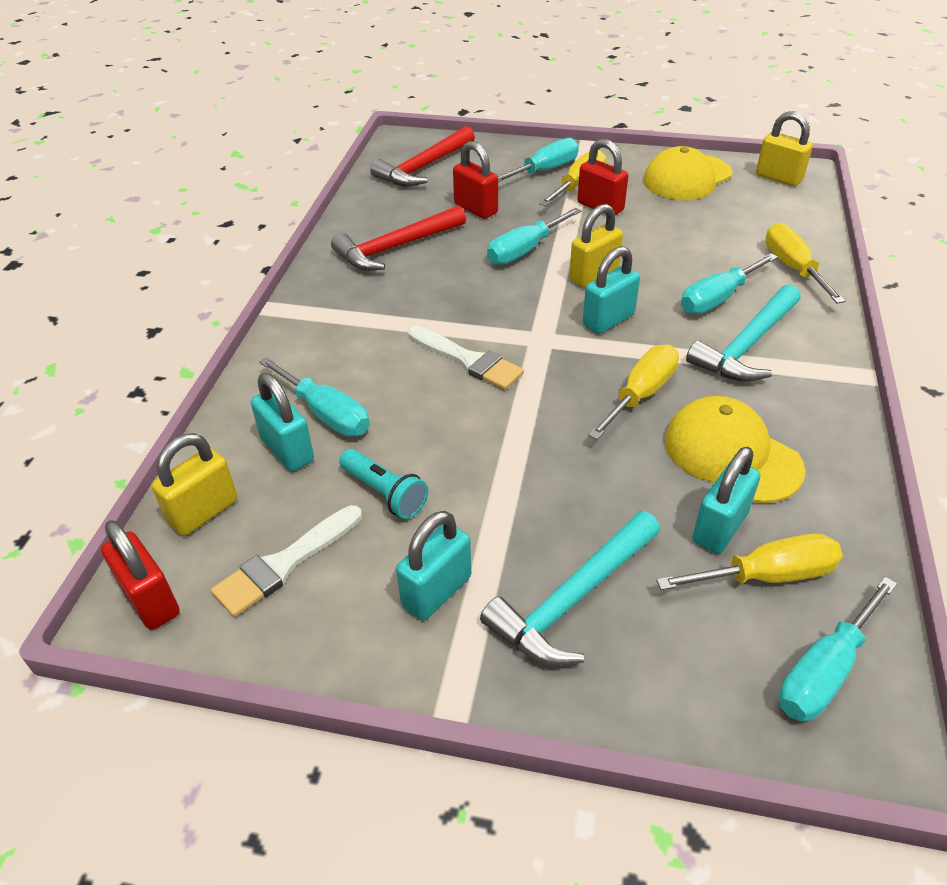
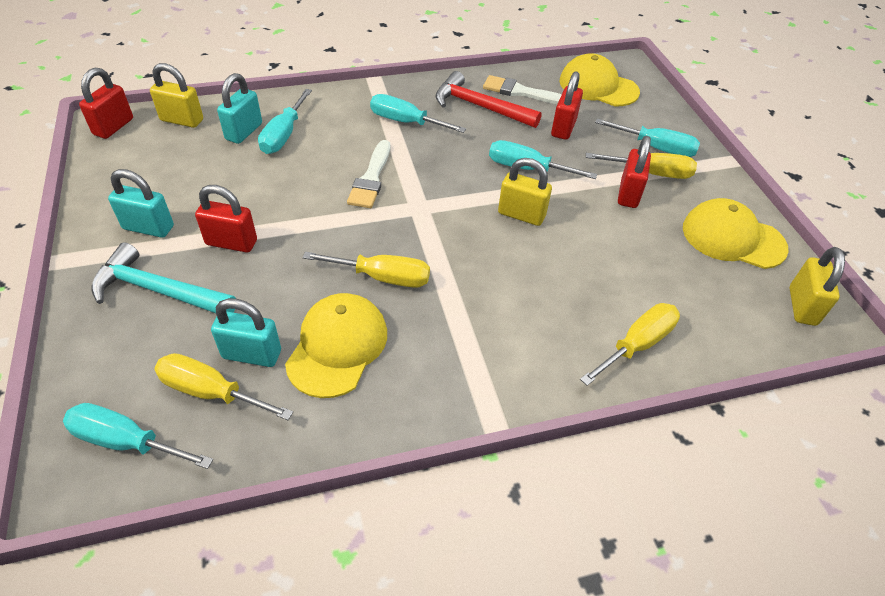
camera: 60 degrees right, 5 degrees up
(284, 564) = (152, 162): white brush -> white brush (521, 92)
(385, 493) = (223, 181): turquoise flashlight -> none
(424, 167) = (598, 86): red hammer -> yellow cap
(516, 508) = (231, 242): none -> red padlock
(608, 320) = (466, 237): turquoise padlock -> none
(717, 298) = (544, 298): turquoise screwdriver -> turquoise screwdriver (405, 122)
(746, 346) = (487, 331): turquoise hammer -> none
(767, 576) = (211, 392): yellow screwdriver -> yellow screwdriver turned 150 degrees clockwise

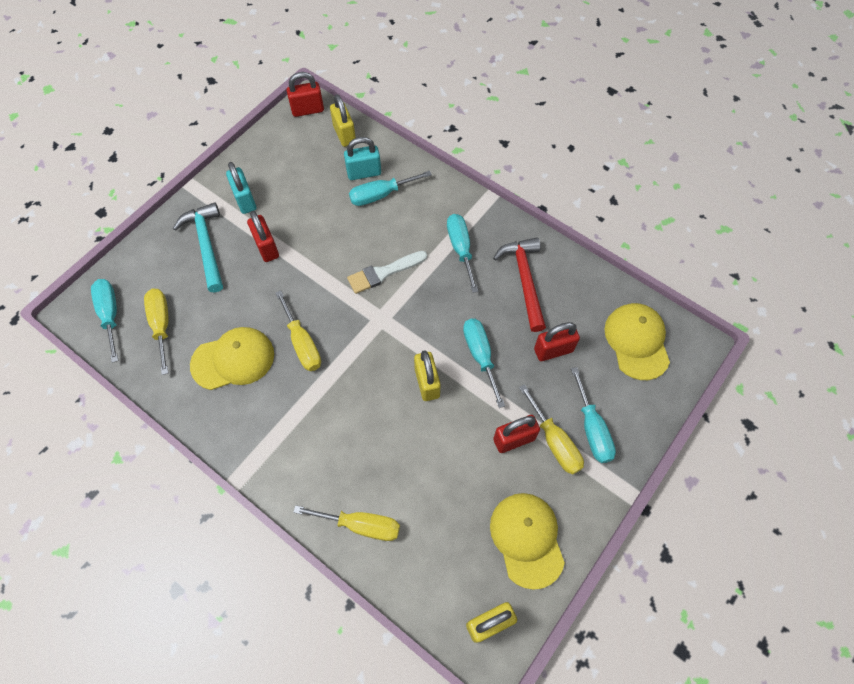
camera: 55 degrees right, 15 degrees up
(252, 354) = (198, 323): turquoise padlock -> none
(521, 92) = (571, 294): white brush -> none

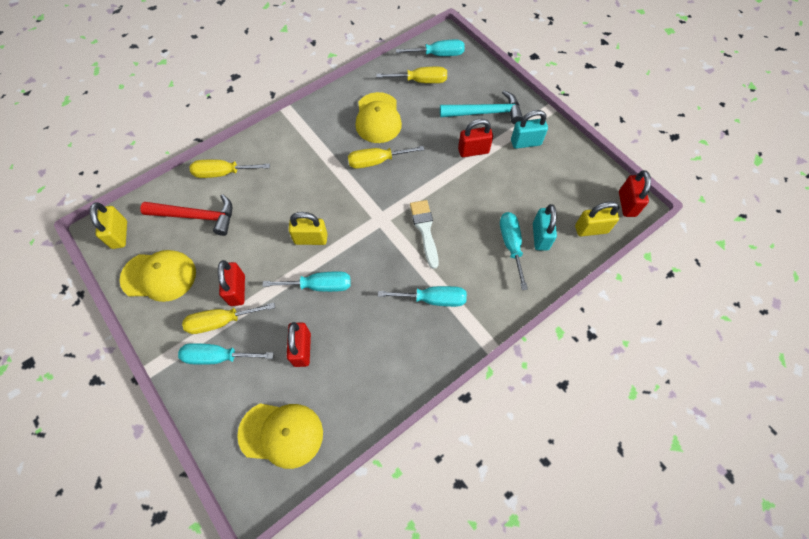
camera: 105 degrees right, 0 degrees up
(361, 525) = (223, 173): yellow screwdriver -> yellow screwdriver turned 60 degrees clockwise
(524, 280) = (382, 347): red hammer -> red hammer (197, 216)

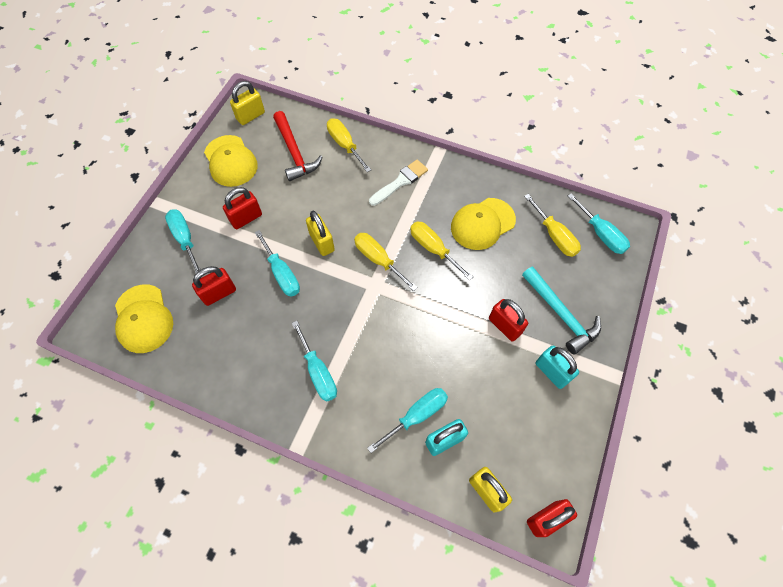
camera: 60 degrees right, 0 degrees up
(221, 321) = (214, 223): yellow screwdriver -> yellow screwdriver (378, 259)
(425, 230) = (386, 328): white brush -> white brush (400, 182)

